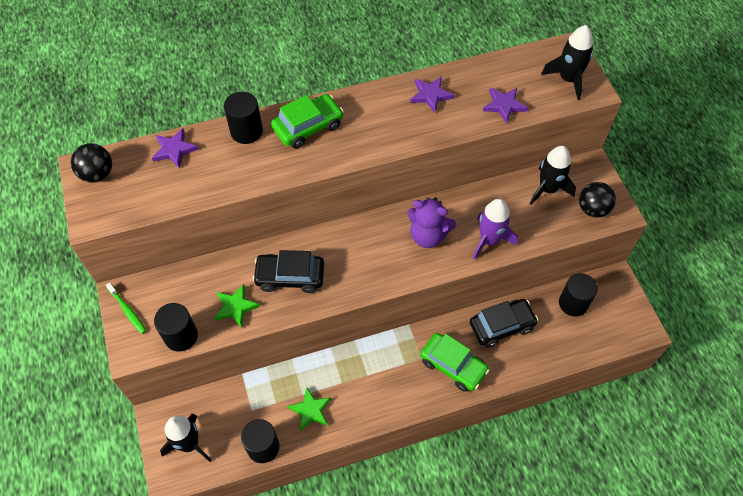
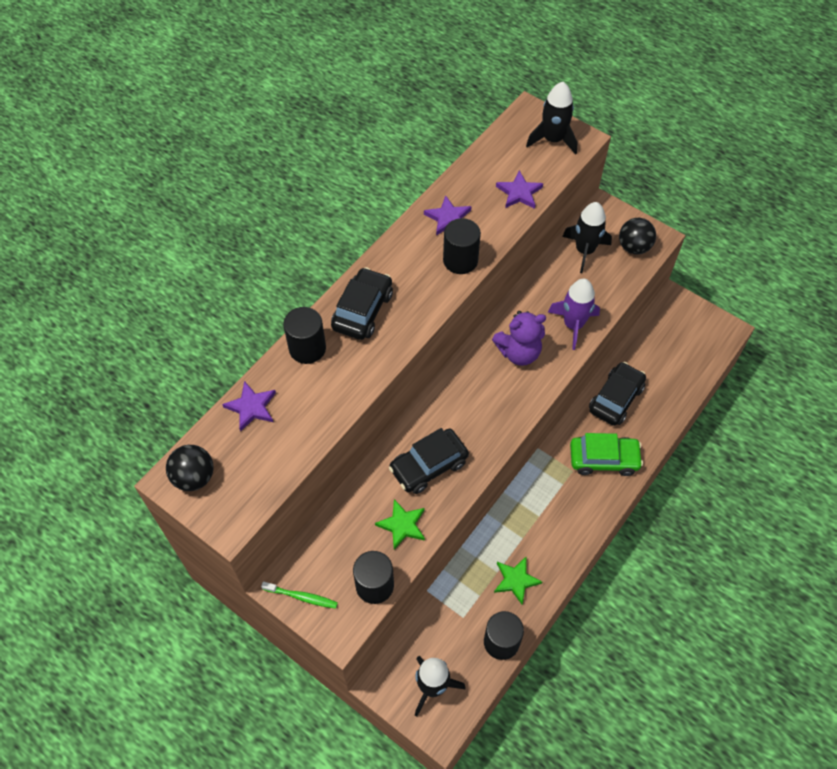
camera: 35 degrees left, 0 degrees up
(308, 127) = (363, 311): green car -> black car
(573, 303) = (657, 342): black cylinder -> black cylinder (460, 260)

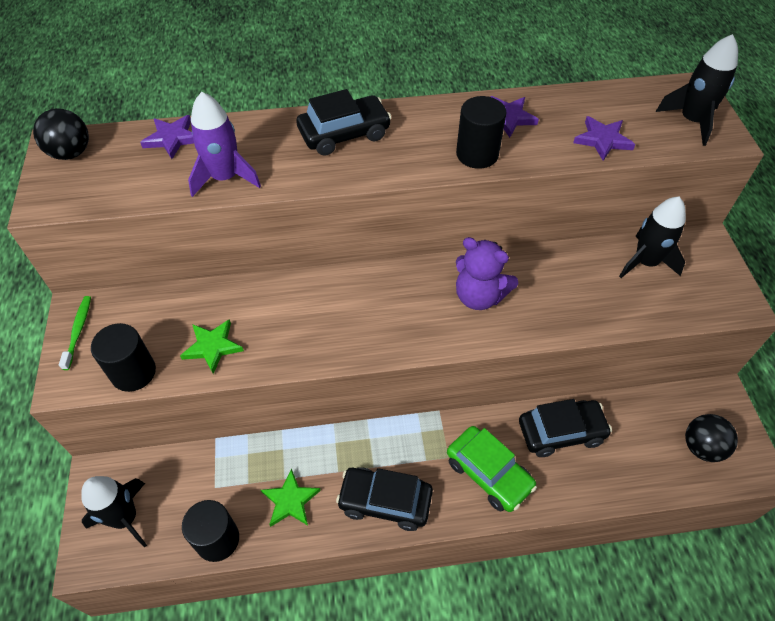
camera: 45 degrees right, 5 degrees down
(302, 597) = (78, 331): green toothbrush -> green toothbrush turned 150 degrees counterclockwise
(307, 348) = (266, 129): black cylinder -> none
(428, 465) = (291, 320): black car -> black car (385, 501)
(573, 325) = (560, 313): purple rocket -> purple rocket (225, 178)
(634, 247) = (704, 294): black ball -> black ball (701, 447)

